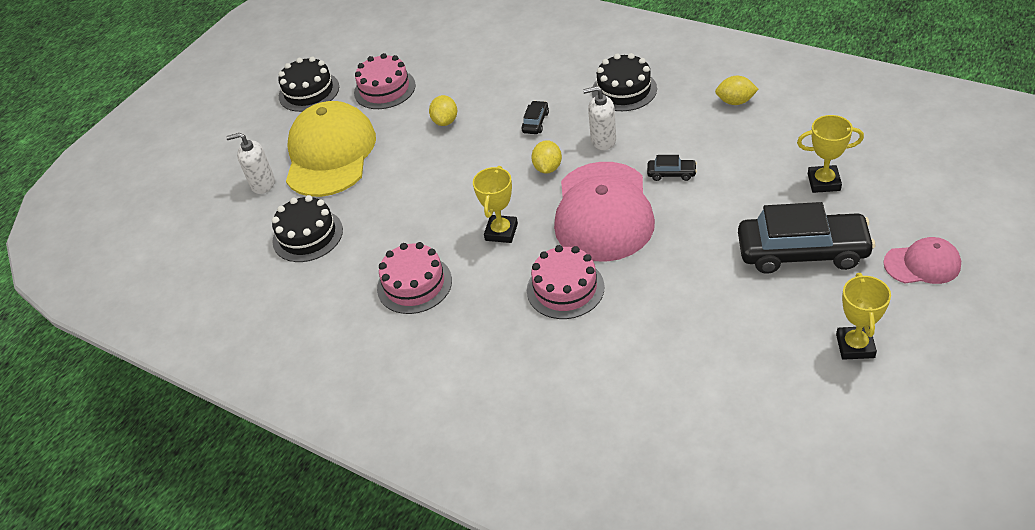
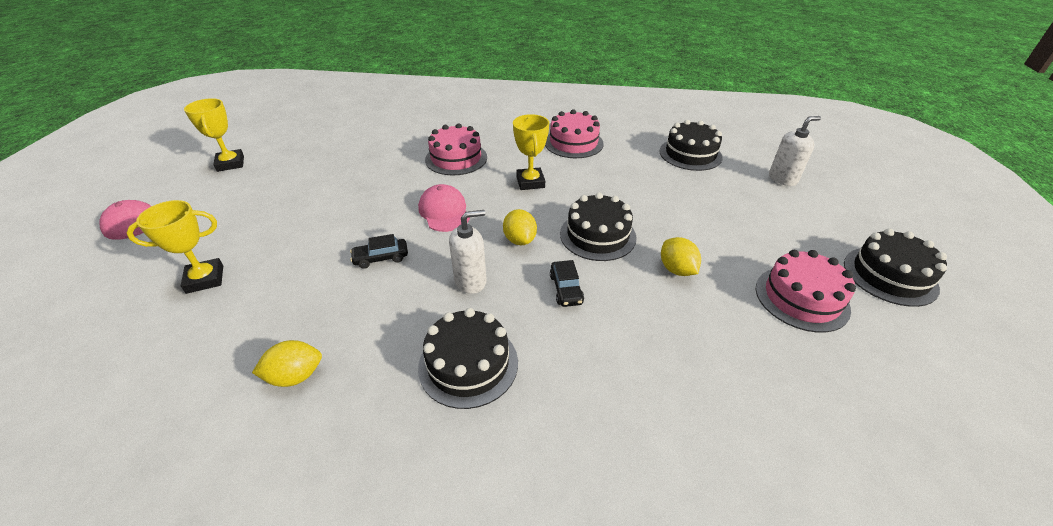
camera: 150 degrees right, 5 degrees down
(330, 154) = (758, 213): yellow cap -> none
(480, 159) = (597, 235): none -> black cake
(603, 212) = (444, 211): pink cap -> pink cap, size x0.50
(802, 252) = (252, 212): black car -> none

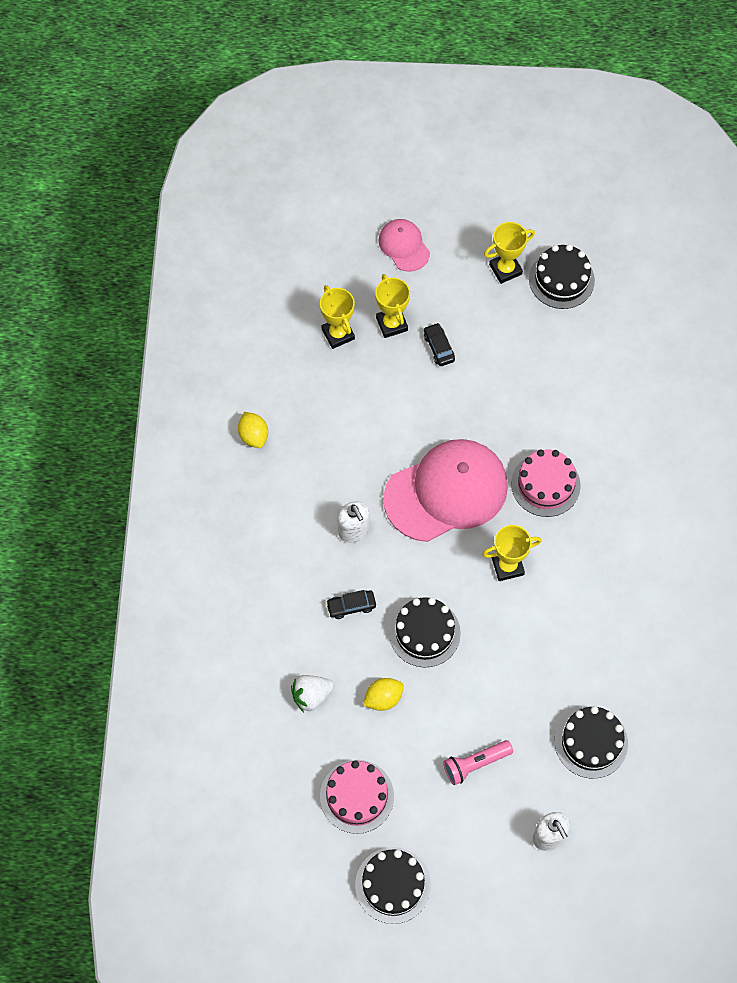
camera: 85 degrees right, 25 degrees up
(228, 236) = (391, 324): none -> yellow trophy
(381, 258) = (375, 455): black car -> black car (438, 347)
(444, 211) = (446, 492): pink cap -> pink cap, size x2.02
(468, 364) = (271, 543): black cake -> black cake (561, 279)
(520, 240) = (410, 564): yellow lemon -> none
(573, 143) = (599, 608): pink cake -> none
(686, 333) = (311, 696): none -> white strawberry
(730, 212) = (475, 764): none -> pink flashlight

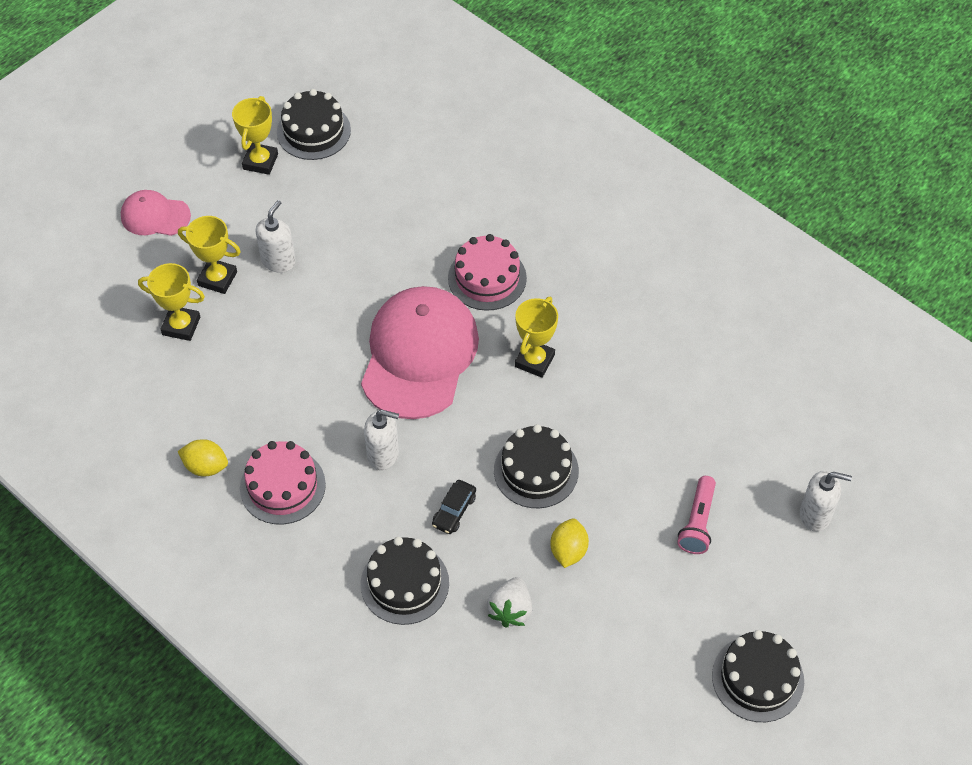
camera: 50 degrees left, 10 degrees down
(357, 796) = (644, 644): pink cake -> pink cake (282, 486)
(438, 347) = (278, 261): black car -> white soap dispenser
(591, 742) = (754, 418): black cake -> black cake (404, 583)

